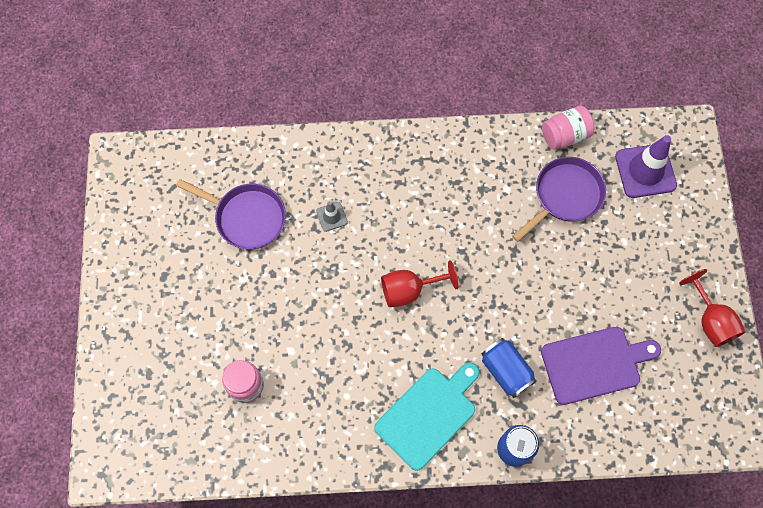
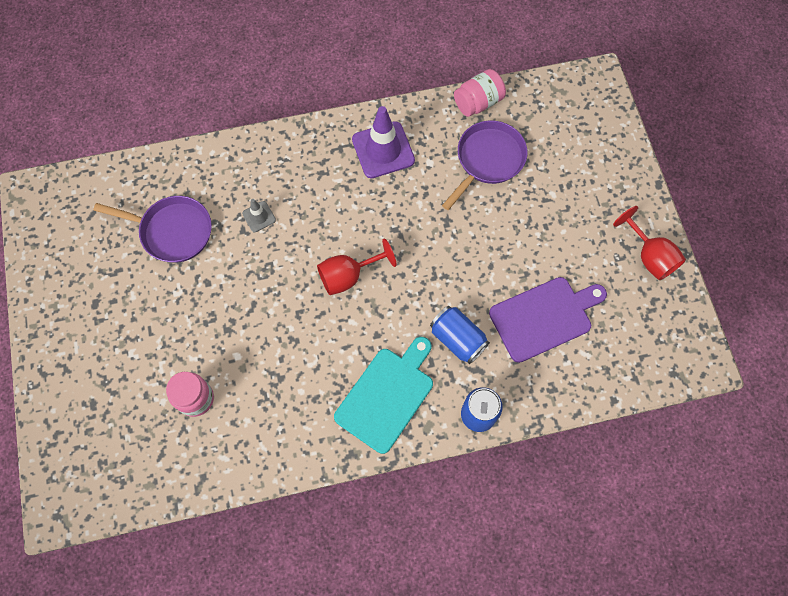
camera: 10 degrees left, 0 degrees up
(645, 171) = (561, 124): purple traffic cone -> purple traffic cone (383, 150)

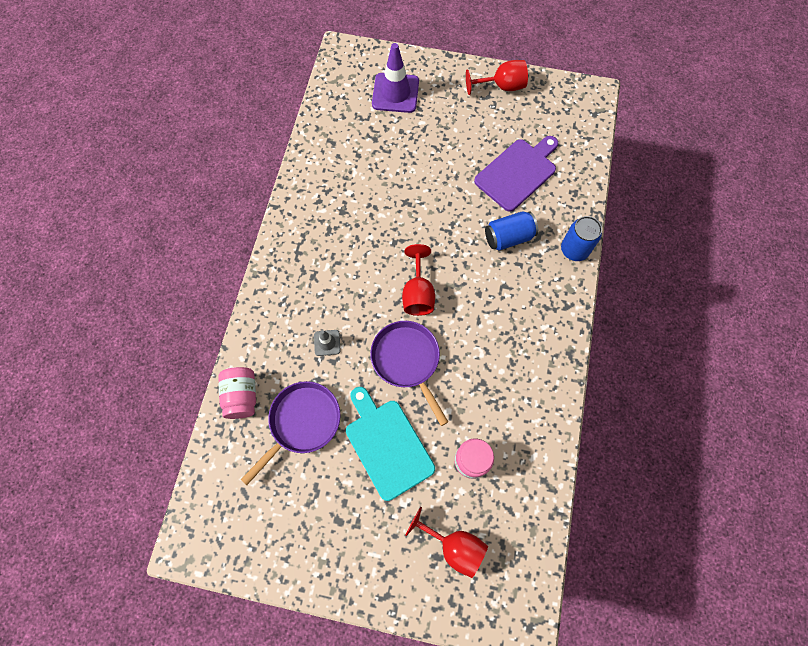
camera: 65 degrees left, 0 degrees up
(108, 415) = (454, 546): none -> red goblet
(383, 150) = (318, 221): purple traffic cone -> purple traffic cone (395, 93)
(386, 396) = (532, 307): turquoise cutting board -> turquoise cutting board (387, 445)
(478, 102) = (315, 136): pink jar -> pink jar (242, 396)
(488, 160) = (369, 151): purple pan -> purple pan (407, 361)
(544, 317) = (517, 173): purple cutting board -> purple cutting board turned 45 degrees clockwise

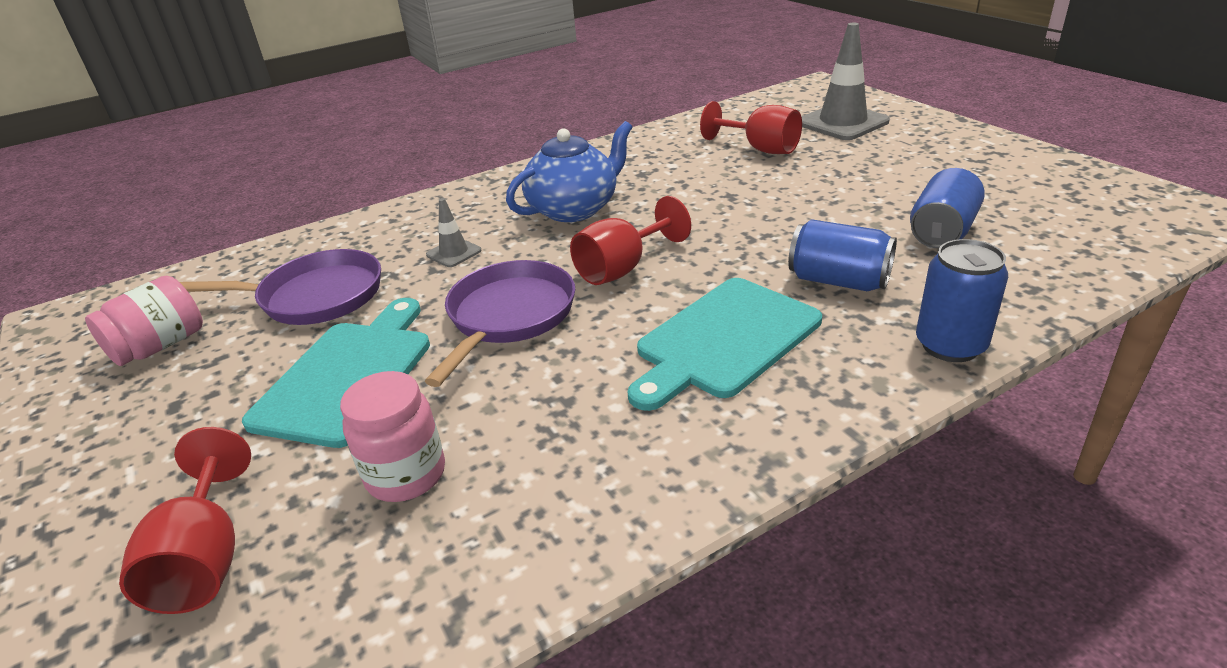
camera: 50 degrees right, 35 degrees down
(242, 396) = (311, 245): pink jar -> pink jar (160, 346)
(343, 266) = (574, 209): none -> blue teapot
(395, 93) = (842, 123): purple traffic cone -> grey traffic cone
(502, 86) = (1016, 159): red goblet -> red goblet (760, 149)
(502, 306) = (724, 340): none -> turquoise cutting board
(517, 173) = (941, 232): purple cutting board -> blue can

